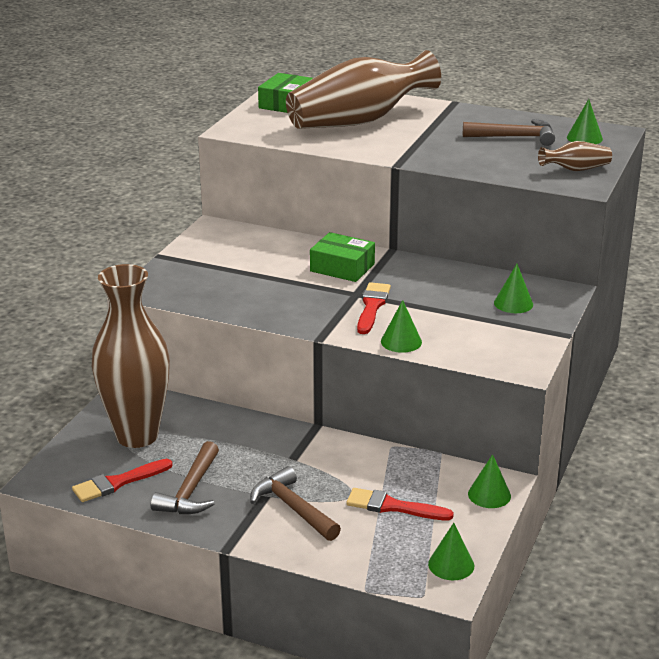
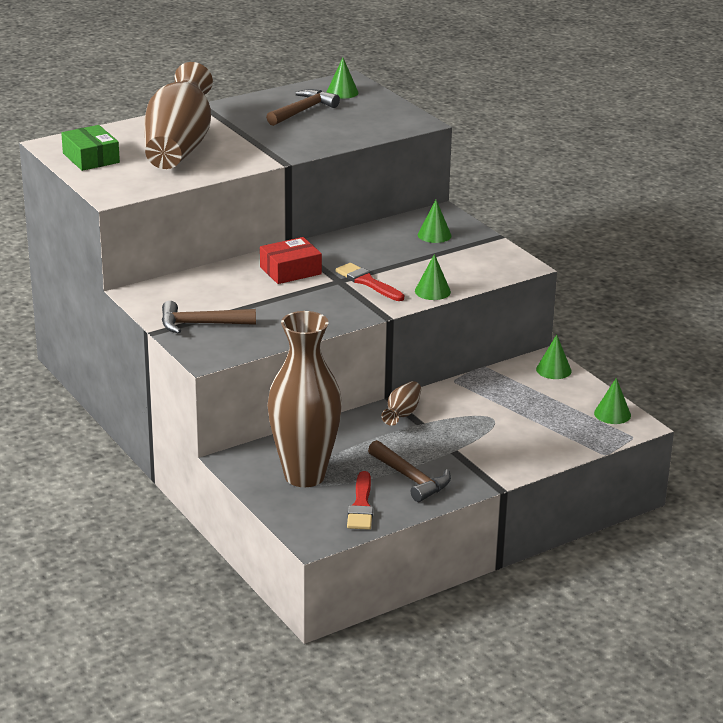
camera: 55 degrees left, 0 degrees up
(292, 508) = (482, 446): brown hammer -> brown hammer (200, 324)
(342, 267) = (290, 270): green box -> red box
(393, 506) = (526, 408): red brush -> none
(575, 169) = (389, 115): brown vase -> brown vase (402, 414)

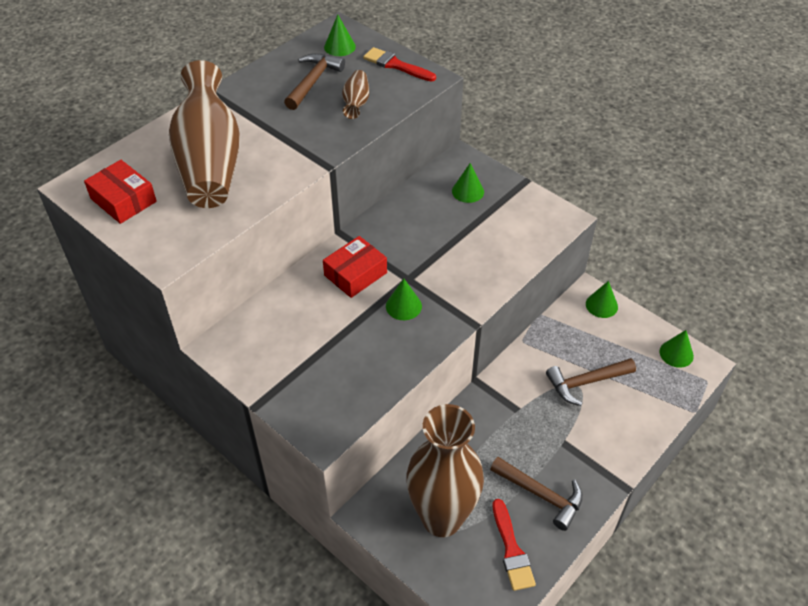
camera: 15 degrees left, 20 degrees up
(91, 158) = (123, 200): green box -> red box
(200, 324) = (298, 381): brown hammer -> brown hammer (585, 382)
(367, 282) = (435, 275): red brush -> red brush (396, 65)
(402, 414) = (496, 400): brown vase -> brown vase (356, 103)
(432, 291) = (500, 274): green cone -> green cone (403, 306)

